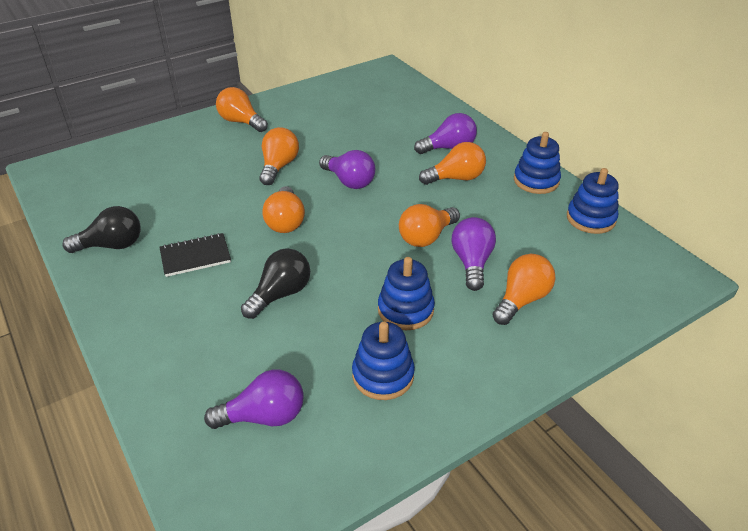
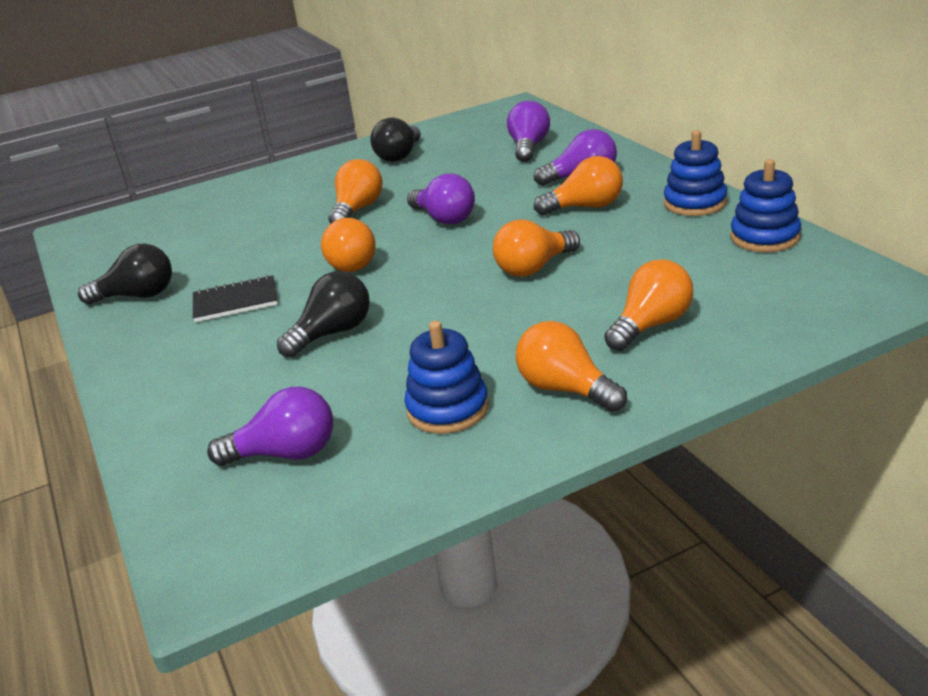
camera: 10 degrees right, 10 degrees down
(241, 122) = (320, 170): orange light bulb -> orange light bulb (565, 389)
(303, 112) = (399, 156): none -> black light bulb
(405, 310) = (491, 342): blue stacking toy -> none
(472, 263) = (590, 290): purple light bulb -> purple light bulb (528, 147)

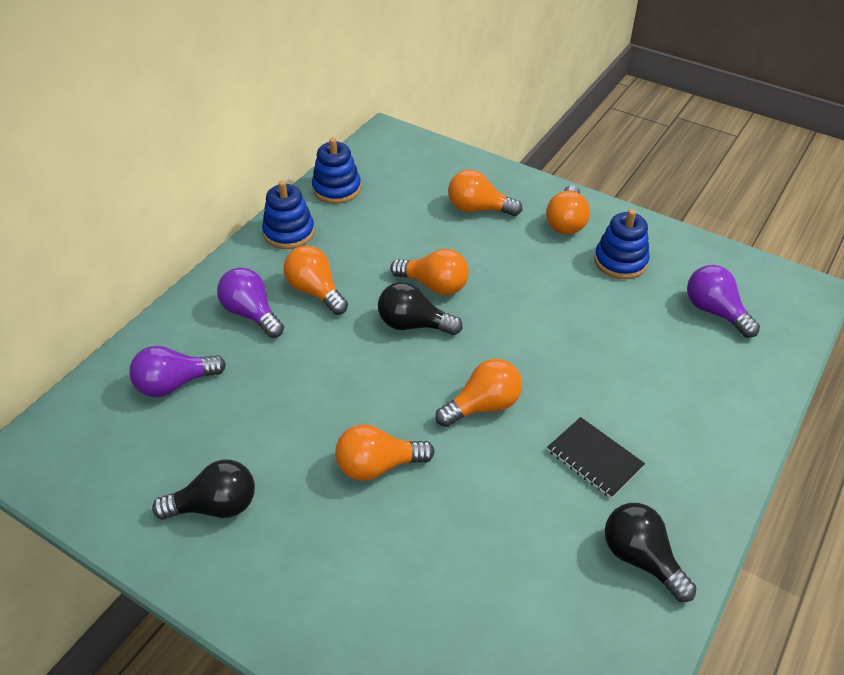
camera: 125 degrees left, 15 degrees up
(333, 333) = (590, 359): black light bulb -> black light bulb (413, 324)
(444, 218) = (372, 379): purple light bulb -> none

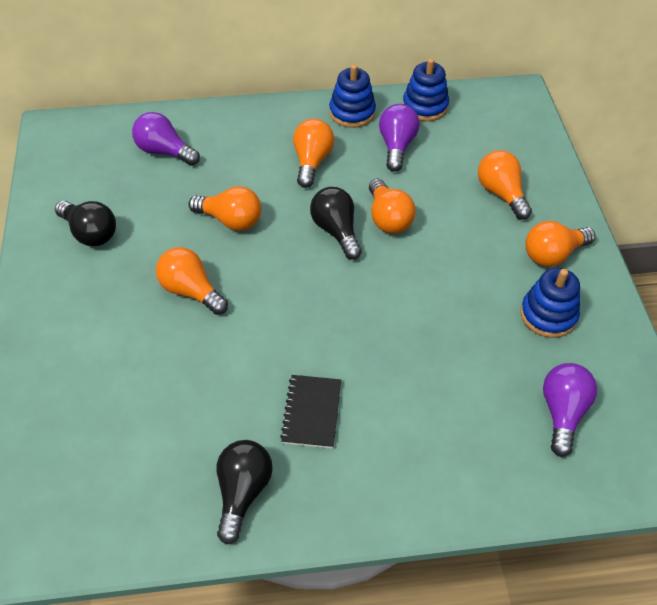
camera: 50 degrees right, 5 degrees up
(251, 314) = (257, 145): purple light bulb -> purple light bulb (396, 146)
(483, 406) = (298, 316): orange light bulb -> orange light bulb (230, 220)

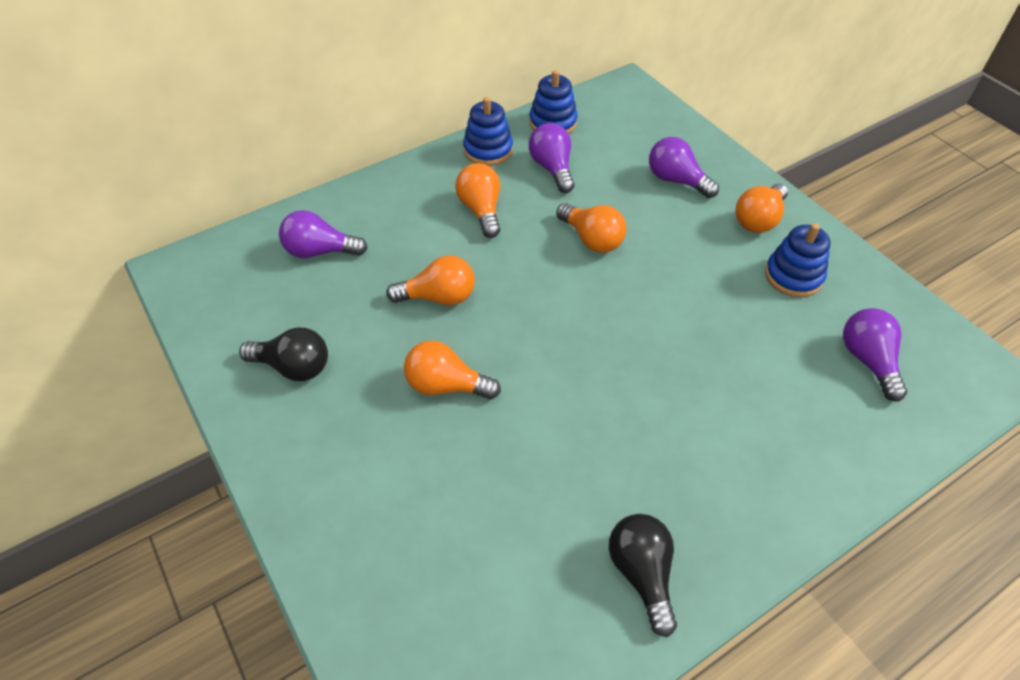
camera: 25 degrees left, 0 degrees up
(312, 412) = (652, 459): black notebook -> none
(336, 231) = (551, 269): black light bulb -> none
(501, 193) = (676, 180): orange light bulb -> purple light bulb

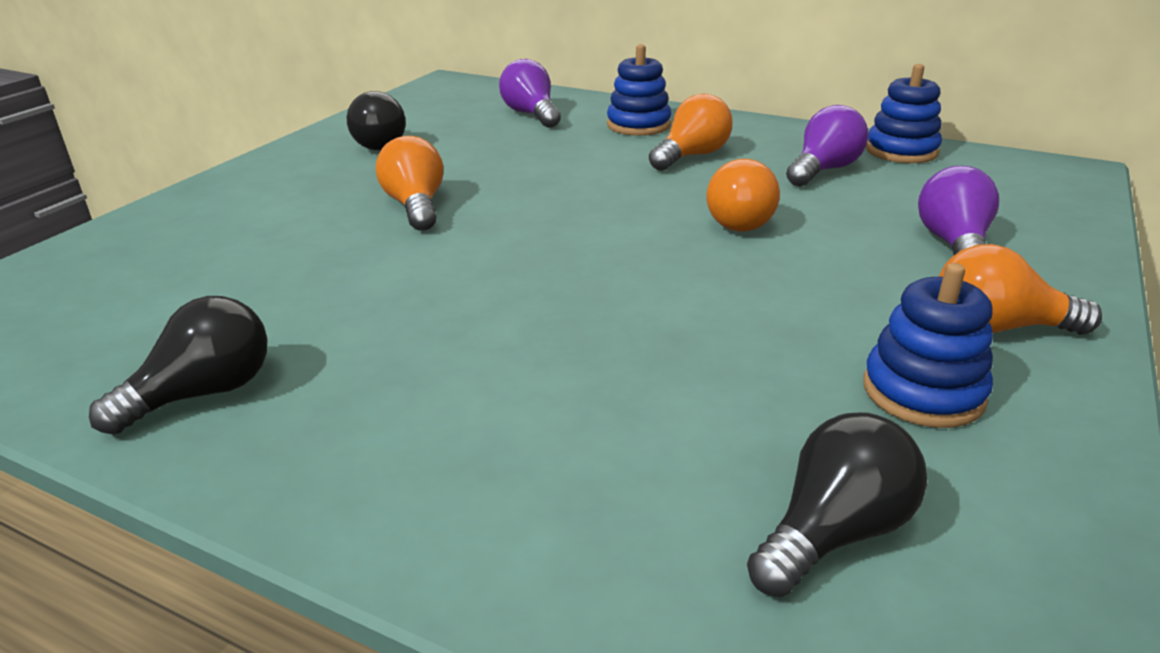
camera: 60 degrees right, 20 degrees down
(439, 297) = (535, 171): orange light bulb -> none
(488, 150) = (790, 135): blue stacking toy -> blue stacking toy (638, 125)
(868, 360) = (833, 532): purple light bulb -> black light bulb

